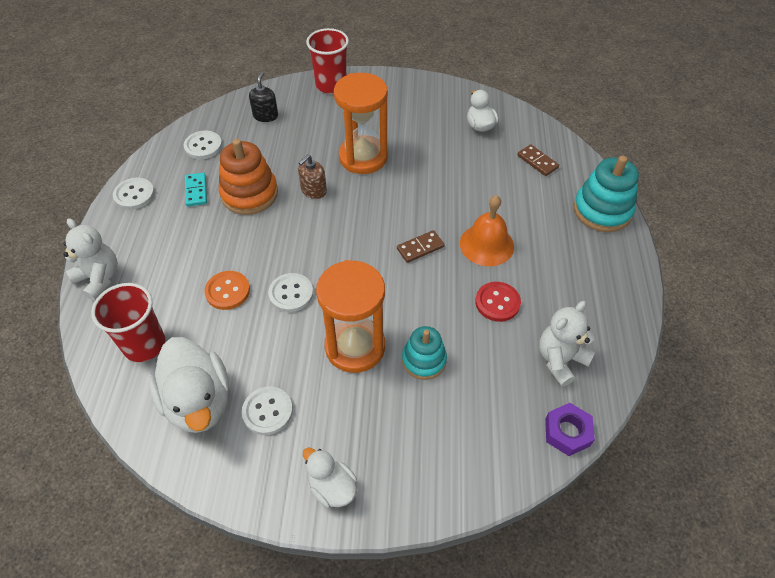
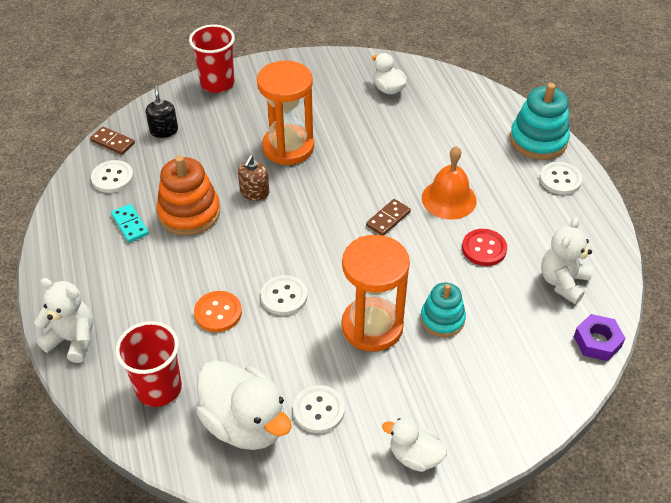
camera: 20 degrees left, 5 degrees down
(134, 195) = (63, 246): white button -> white button (560, 180)
(537, 161) = (459, 110): brown domino -> brown domino (113, 142)

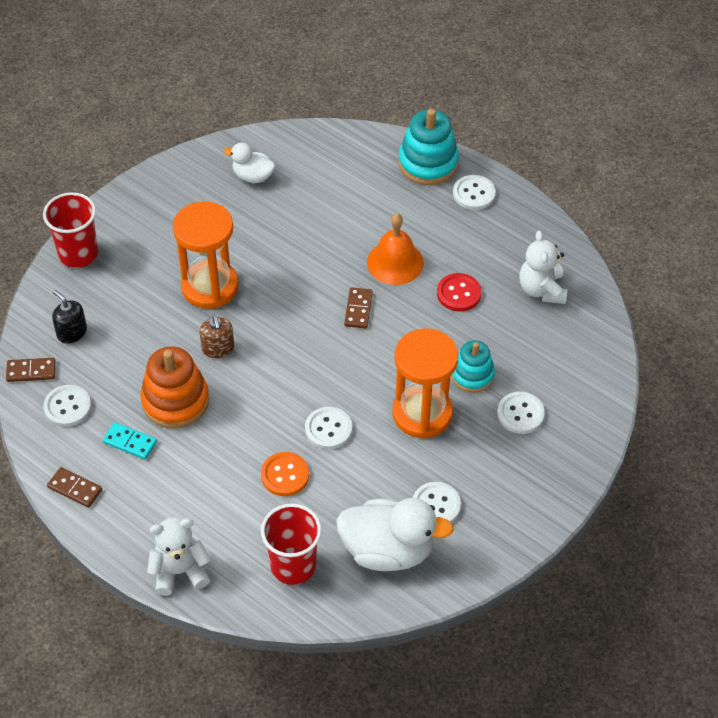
camera: 35 degrees left, 5 degrees up
(62, 236) = (75, 489): none -> brown domino
(414, 456) = (535, 496): white duck -> none
(459, 375) = (520, 414): none -> white button
(597, 341) = (601, 326): purple nut -> none

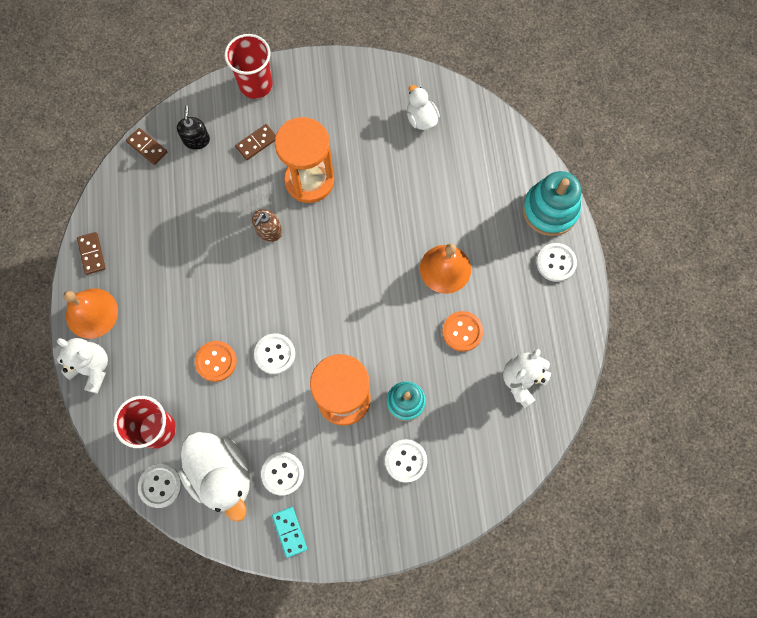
camera: 45 degrees right, 20 degrees up
(67, 407) = (143, 192): white button -> white button (160, 486)
(129, 532) = (91, 313): none -> orange bell
(130, 442) = (152, 251): turquoise domino -> turquoise domino (289, 532)
(175, 401) = (206, 246): orange stacking toy -> none
(358, 309) = (384, 283): brown domino -> brown domino (256, 143)
(459, 293) = (462, 331): red button -> orange button

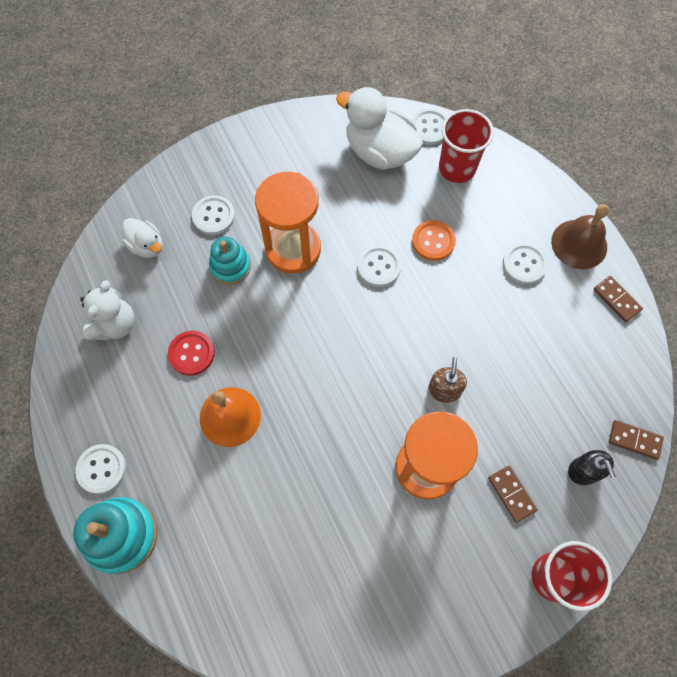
camera: 160 degrees right, 5 degrees down
(91, 313) = (579, 244): orange bell -> brown bell
(92, 368) = (547, 197): white teddy bear -> none
(256, 143) = (511, 494): brown domino -> brown domino turned 60 degrees counterclockwise
(282, 473) = (325, 170): white button -> white button (524, 264)
(289, 532) = (299, 130): turquoise domino -> none
(421, 119) = (321, 608): white duck -> white duck (147, 246)
(462, 331) = (191, 353): orange button -> red button

